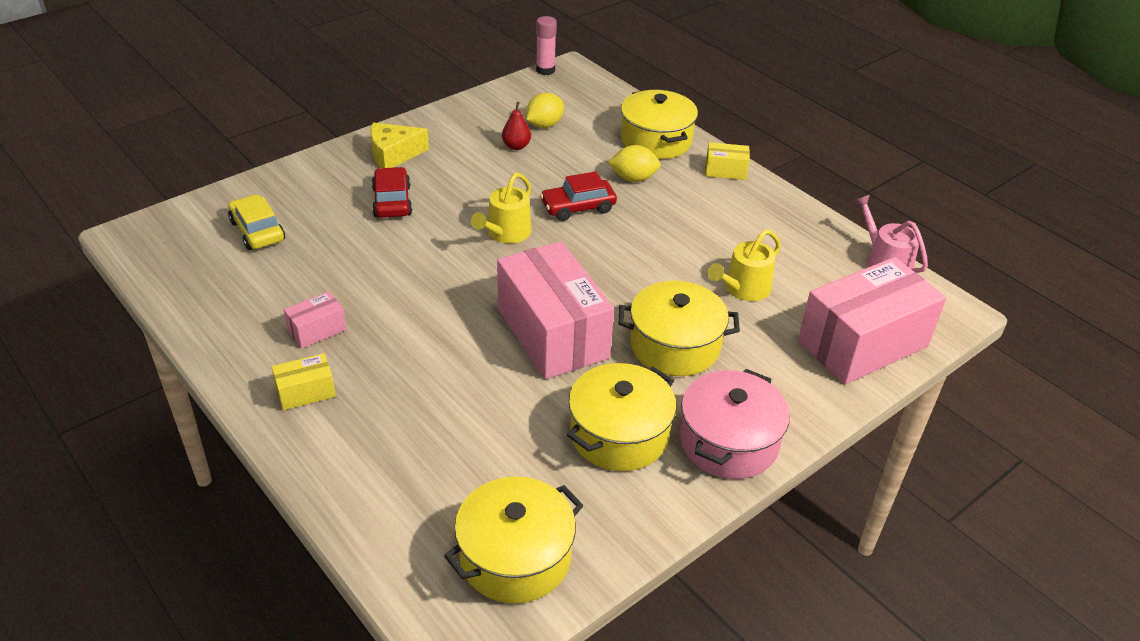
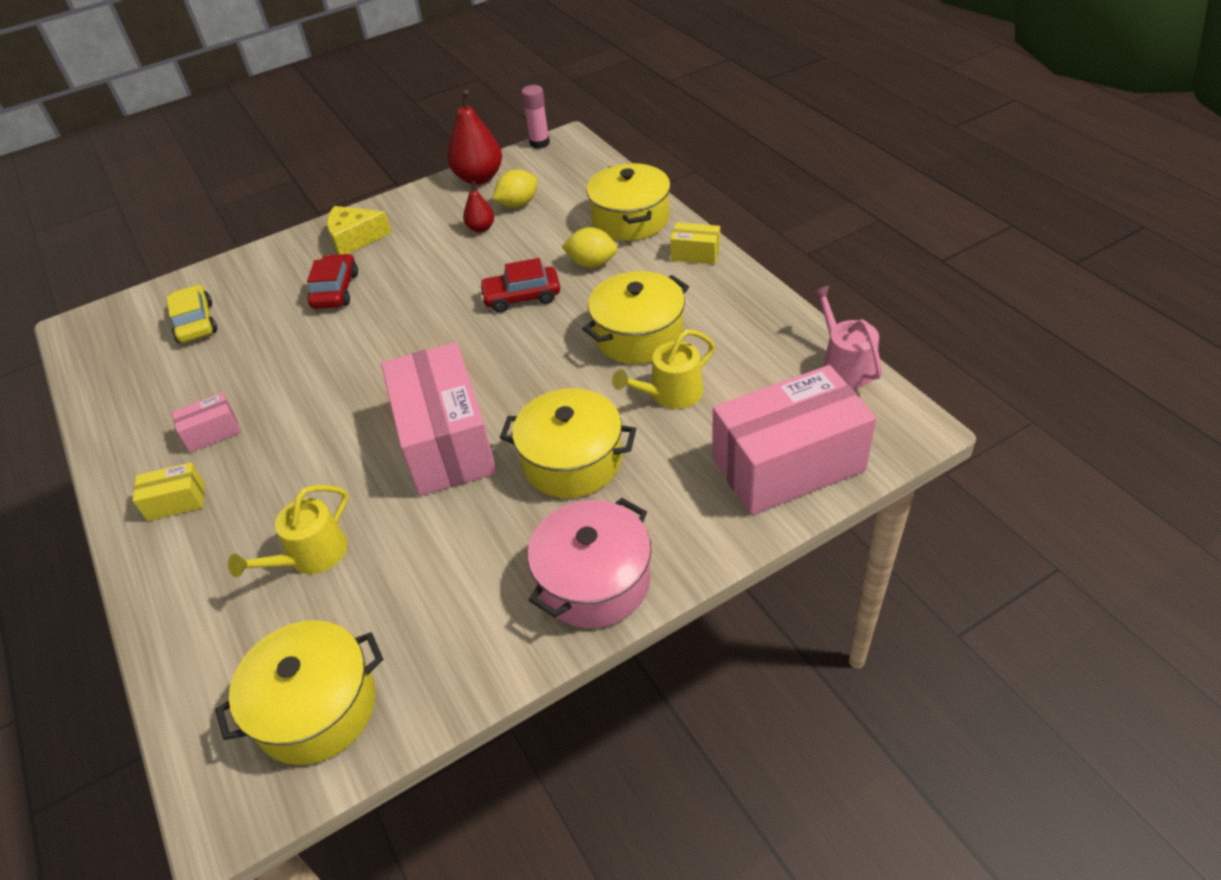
camera: 15 degrees right, 5 degrees up
(497, 100) = (479, 178): none -> red pear
(506, 233) = (437, 326): yellow watering can -> yellow watering can (311, 556)
(619, 434) = (476, 565): yellow pot -> yellow pot (638, 335)

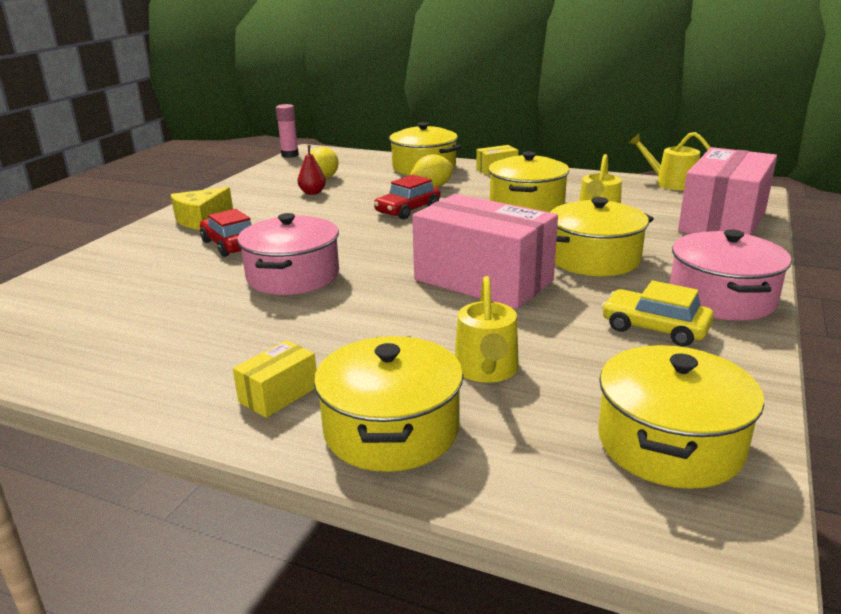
camera: 40 degrees left, 20 degrees down
(192, 578) = (391, 430): none -> yellow pot
(195, 322) = (98, 296): yellow car -> yellow car (654, 328)
(212, 432) = (241, 344): pink box -> none
(328, 361) = (293, 276): none -> pink pot
(479, 178) = (266, 175): red pear -> none
(845, 365) = (671, 183): pink watering can -> yellow watering can

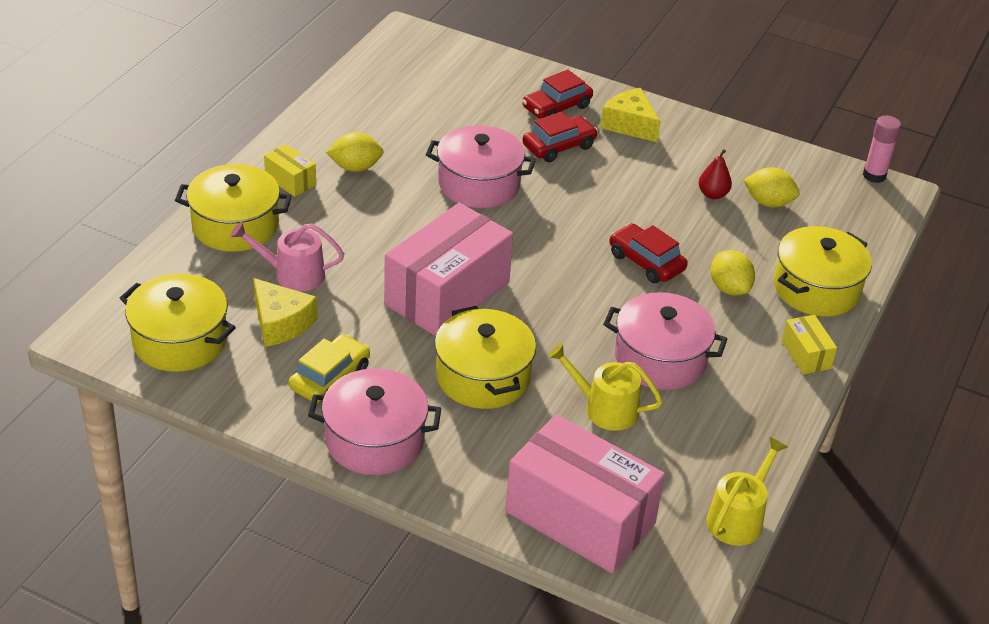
camera: 90 degrees right, 15 degrees up
(158, 248) = (556, 107): none -> red car
(252, 348) = (355, 167): none -> yellow lemon
(487, 370) = (293, 274): yellow watering can -> pink watering can
(526, 204) = (660, 359): yellow pot -> pink pot
(584, 368) = (280, 323): none -> yellow cheese

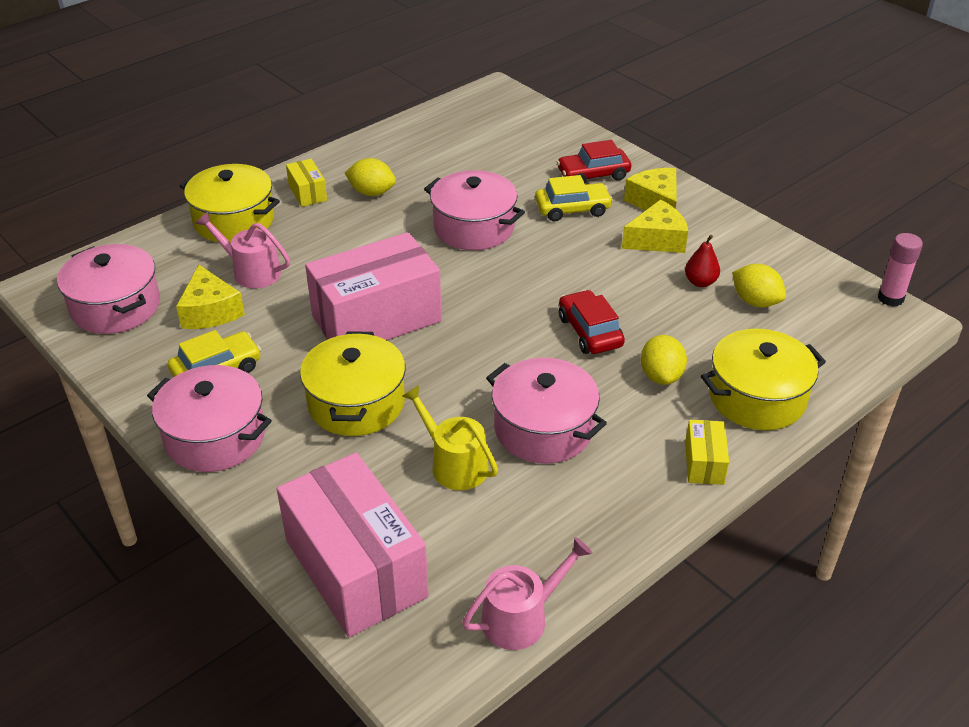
camera: 25 degrees right, 0 degrees up
(180, 340) = (116, 307): yellow pot -> pink pot
(559, 146) = (572, 209): red car -> yellow car
(652, 161) = (657, 240): none -> yellow cheese
(738, 518) = (521, 618): yellow watering can -> pink watering can

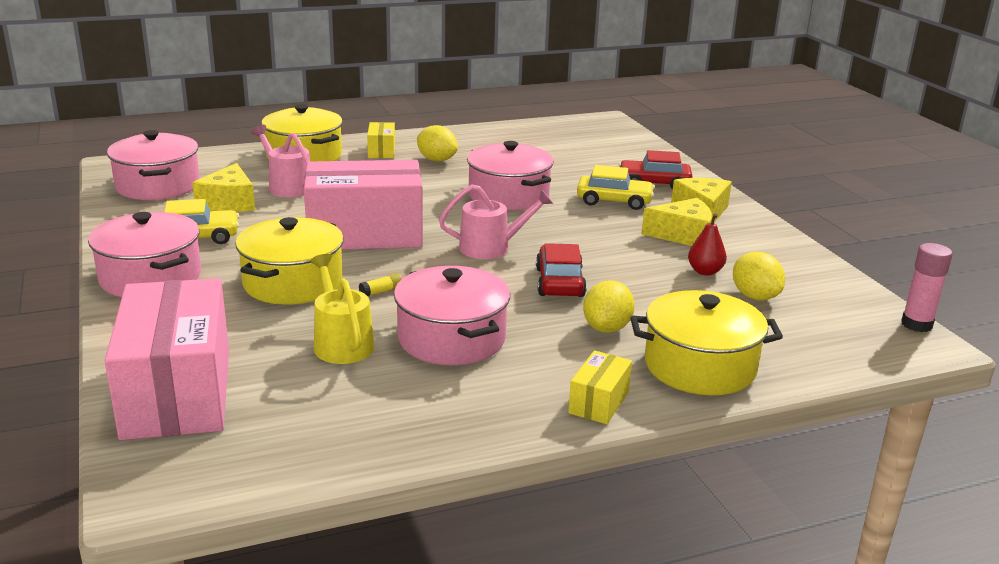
camera: 20 degrees right, 15 degrees down
(444, 390) = (381, 291): none -> yellow glue stick
(521, 618) = (297, 472): pink watering can -> pink watering can (491, 247)

